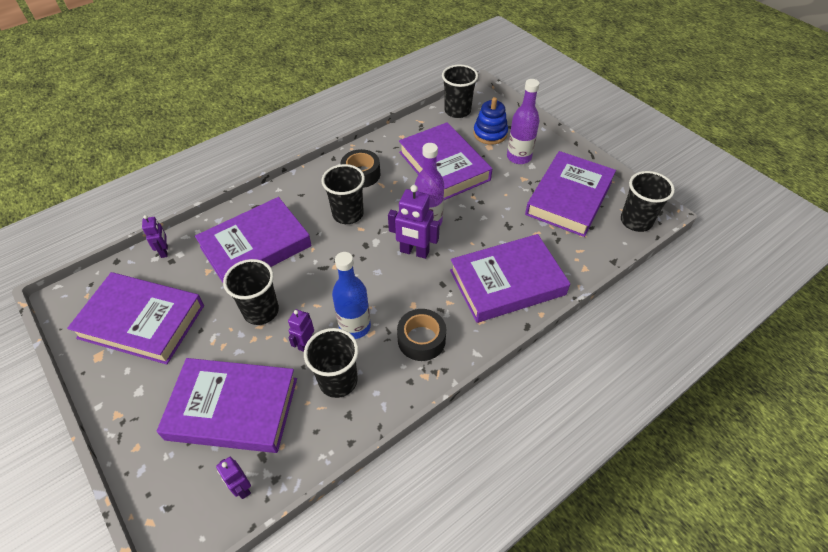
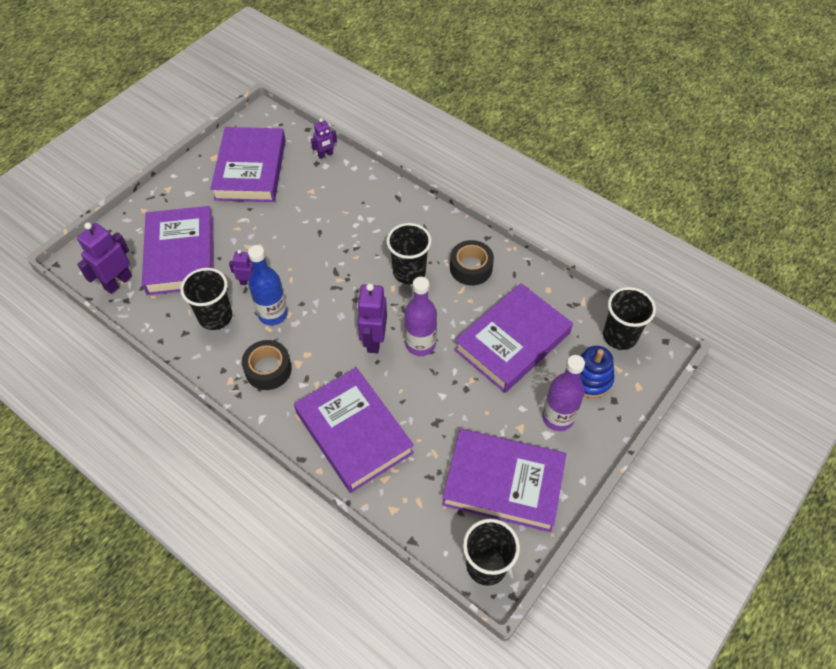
camera: 75 degrees right, 5 degrees up
(242, 487) = (118, 282): purple robot -> purple robot, size x1.72
(256, 247) = (347, 214): purple book -> none
(261, 311) = (276, 242): black cup -> none

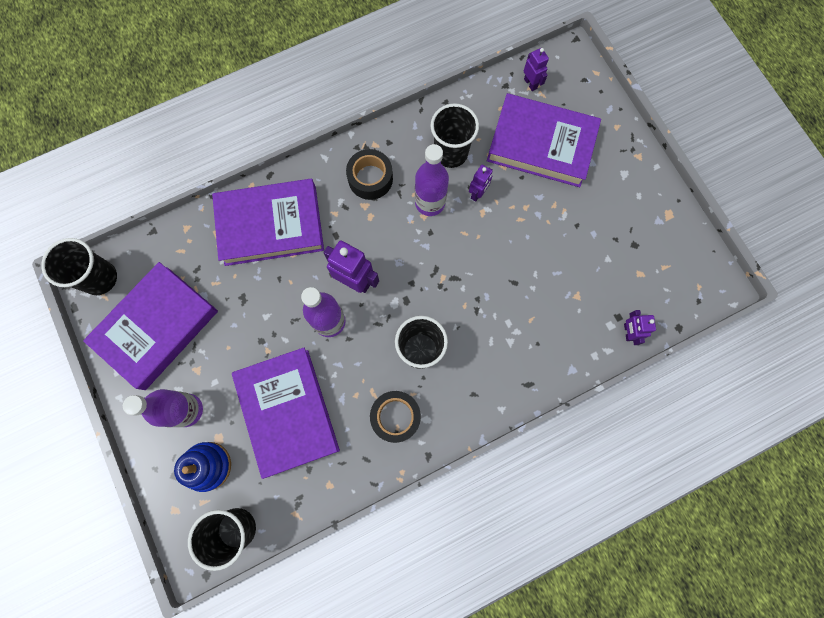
camera: 115 degrees right, 20 degrees up
(118, 282) = (530, 83): purple robot -> purple robot, size x0.58
(251, 169) = (635, 245): purple book -> none
(273, 314) = (430, 203): blue bottle -> purple bottle

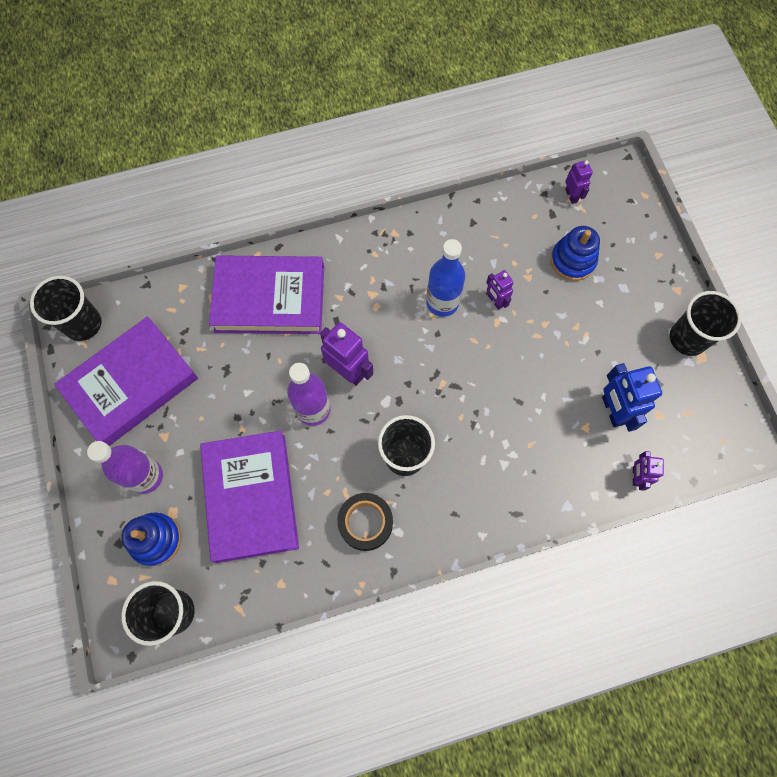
camera: 10 degrees right, 5 degrees down
(370, 178) = (383, 267): black tape -> none
(430, 203) = (442, 302): purple bottle -> blue bottle
(450, 153) = (473, 254): black cup -> black cup (687, 338)
(477, 193) = (495, 301): purple robot -> purple robot turned 105 degrees clockwise
(541, 144) = (572, 260): purple book -> blue stacking toy
(598, 276) = (612, 410): none -> blue robot

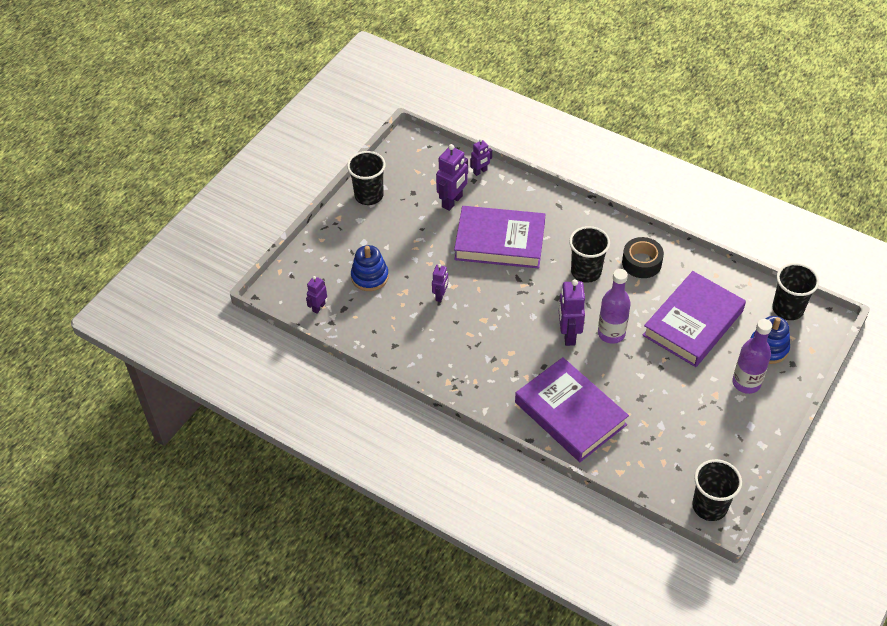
camera: 130 degrees left, 20 degrees down
(131, 384) = (710, 440): purple book -> purple book (500, 241)
(442, 302) = (470, 321): blue bottle -> none
(612, 410) = (452, 202): blue robot -> purple robot

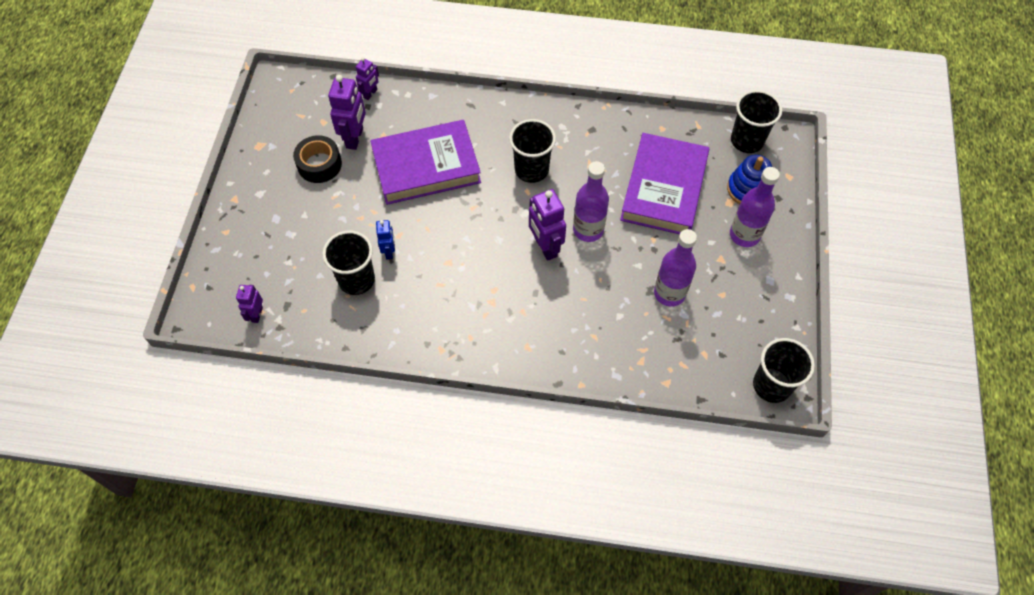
camera: 25 degrees left, 10 degrees up
(369, 195) = (258, 161): black cup -> black cup (356, 280)
(370, 277) = (300, 257): blue stacking toy -> none
(440, 296) = (389, 251): purple robot -> blue robot
(570, 413) = (586, 336): purple book -> none
(641, 262) = (583, 140): black tape -> black tape (319, 164)
(656, 405) = (669, 293): none -> purple bottle

